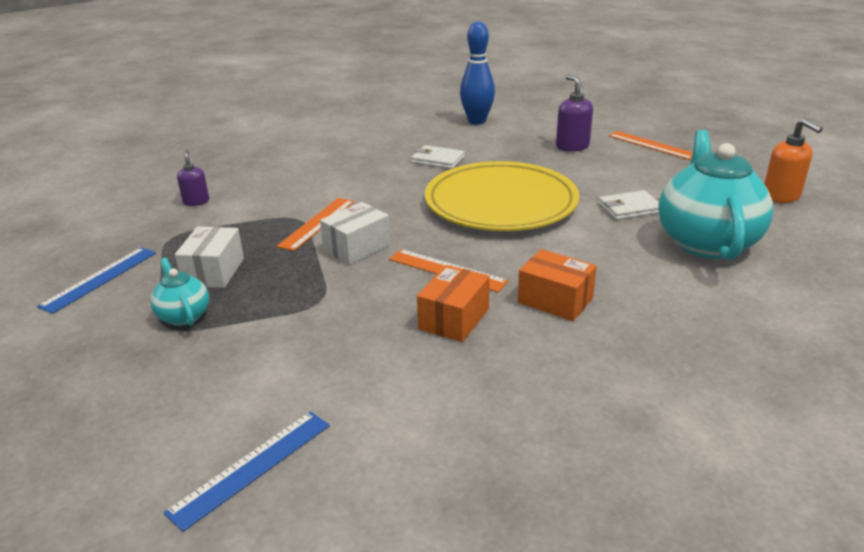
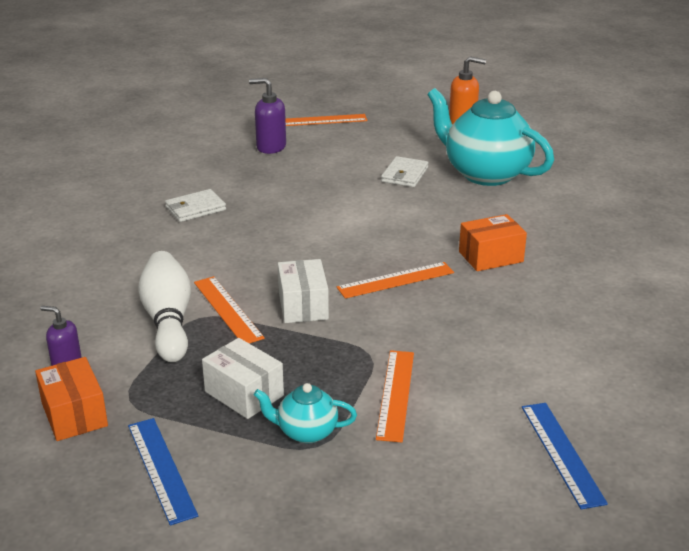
camera: 55 degrees left, 0 degrees up
(270, 336) = (396, 394): none -> orange ruler
(280, 210) = (168, 320): none -> white bowling pin
(454, 319) = (468, 304): orange box -> orange box (74, 414)
(477, 121) = (145, 160): blue bowling pin -> none
(501, 203) = (321, 216): yellow plate -> none

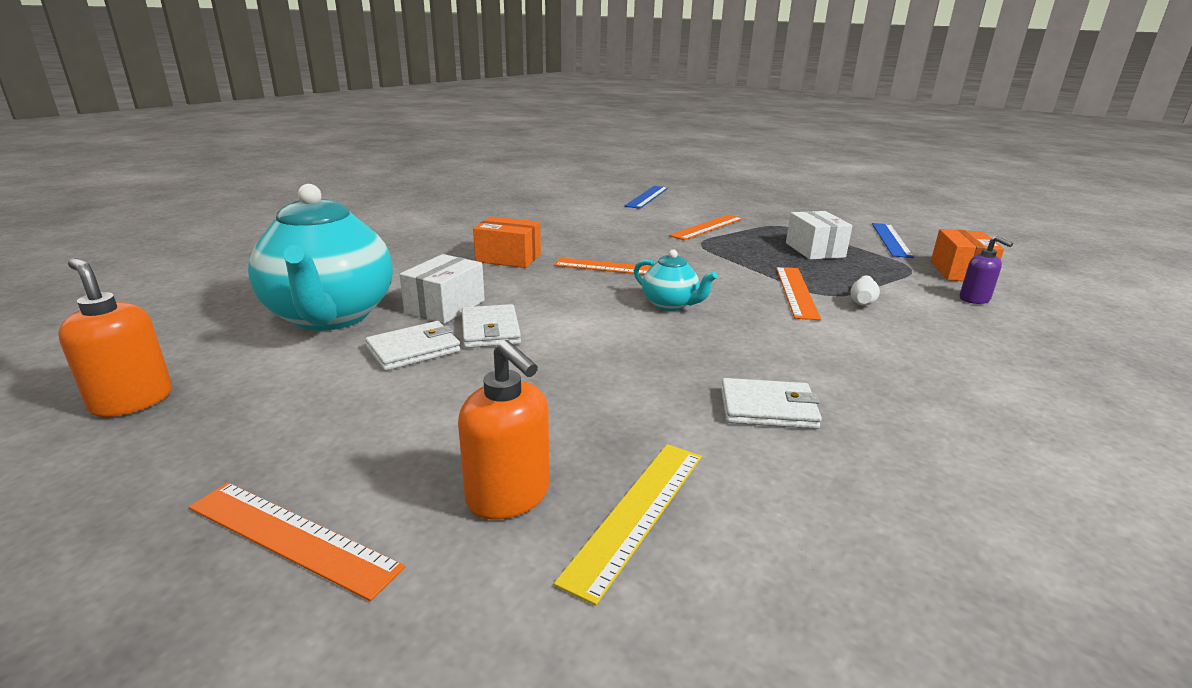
camera: 145 degrees left, 5 degrees down
(168, 320) = (862, 300): white bowling pin -> white bowling pin, size x0.48
(221, 157) = (636, 513): none -> yellow ruler
(271, 147) = (509, 496): purple soap dispenser -> orange soap dispenser
(303, 306) = (721, 276): white box -> white box (445, 307)
(306, 432) = (783, 230): turquoise teapot -> turquoise teapot (670, 305)
(388, 197) = (490, 330): none -> white wallet

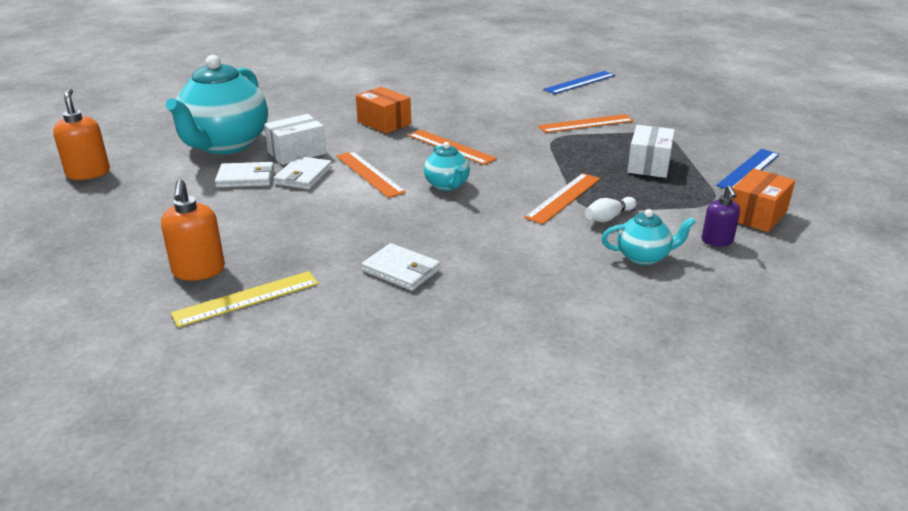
camera: 30 degrees right, 5 degrees up
(291, 537) = (93, 258): orange ruler -> orange ruler (369, 174)
(951, 327) = (643, 257): none -> turquoise teapot

